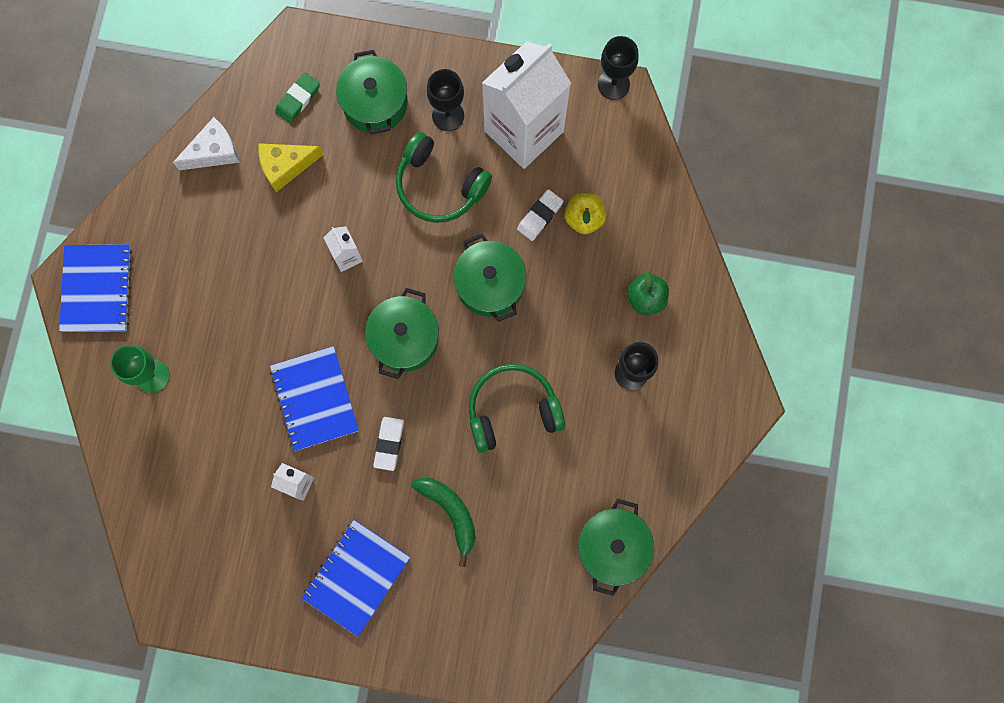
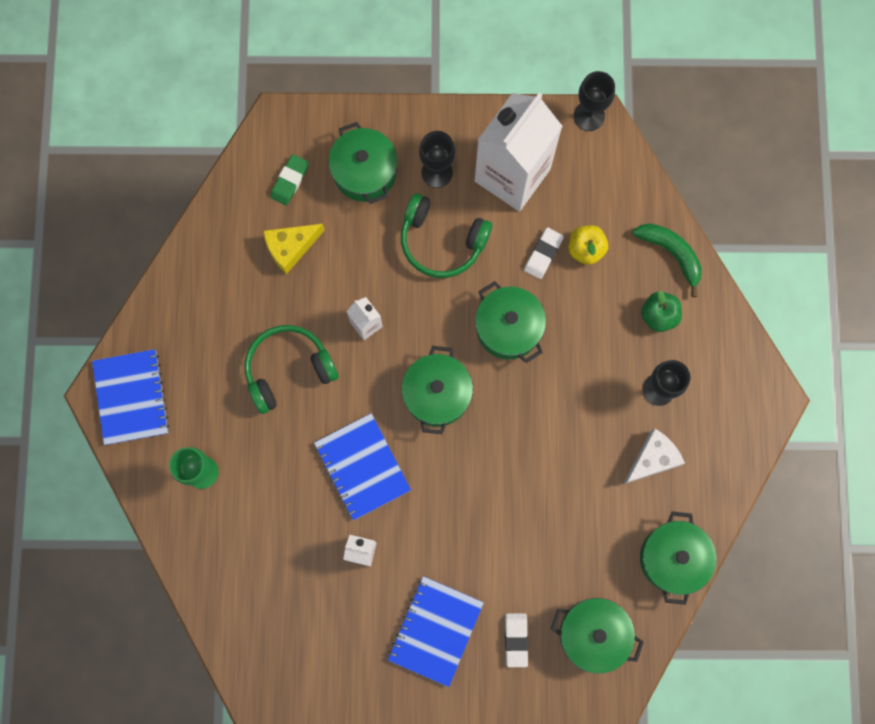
camera: 10 degrees left, 0 degrees up
(214, 152) = (219, 245): white cheese -> white cheese (652, 459)
(389, 444) = (441, 497): white eraser -> white eraser (516, 639)
(450, 513) = (513, 553): green banana -> green banana (671, 253)
(512, 410) = (553, 444): green headphones -> green headphones (288, 370)
(516, 609) = (593, 634): none -> green pot

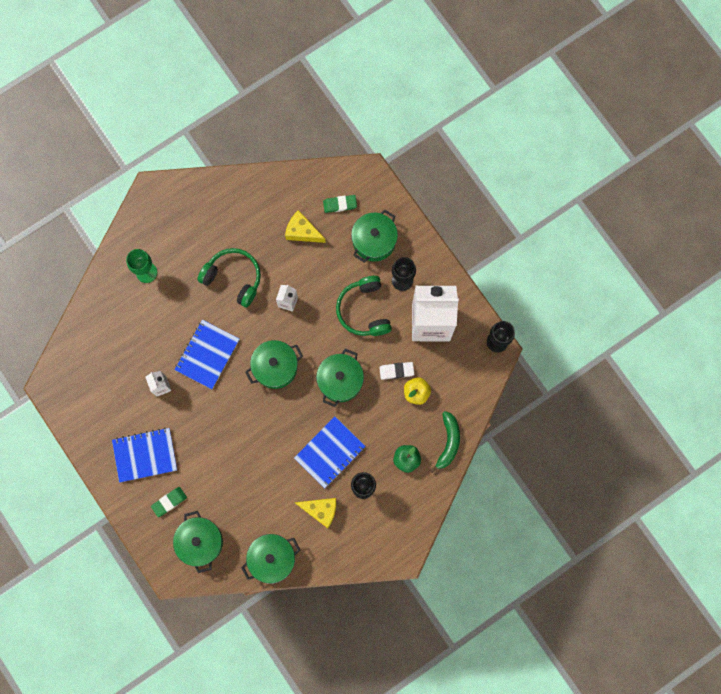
camera: 55 degrees right, 0 degrees up
(131, 397) = (161, 207): blue notebook -> blue notebook (330, 452)
(516, 639) = (169, 502): white eraser -> green eraser
(652, 459) = (320, 510): white cheese -> yellow cheese

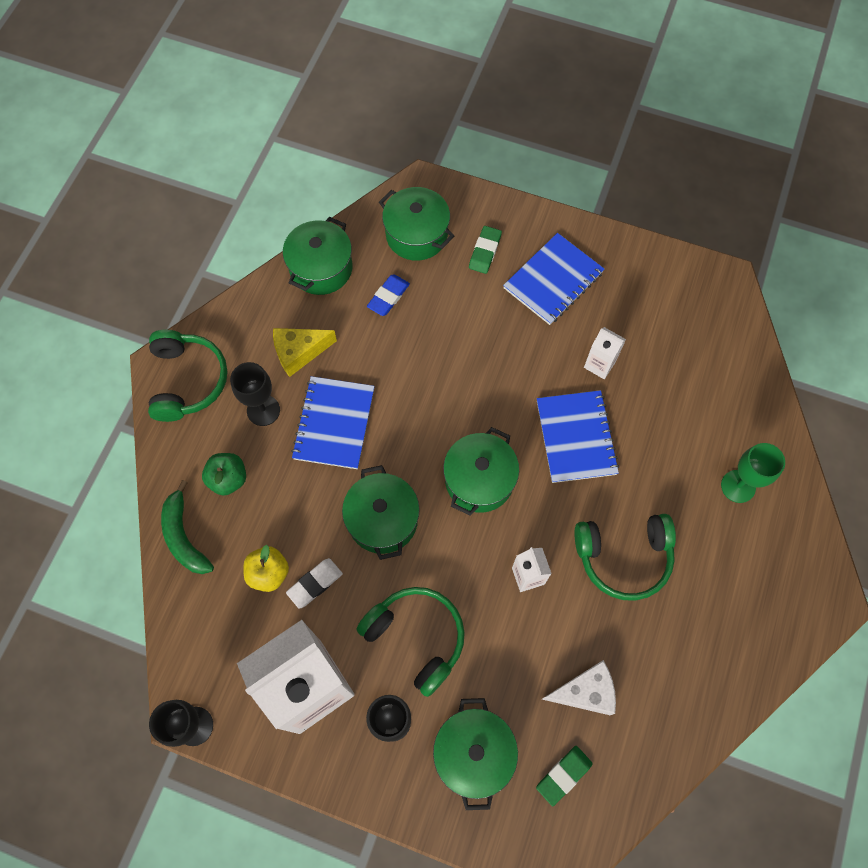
camera: 145 degrees right, 10 degrees down
(246, 511) = (388, 297): none -> blue eraser
(302, 231) = (585, 692): yellow cheese -> white cheese
(394, 536) = (187, 381): none -> green headphones

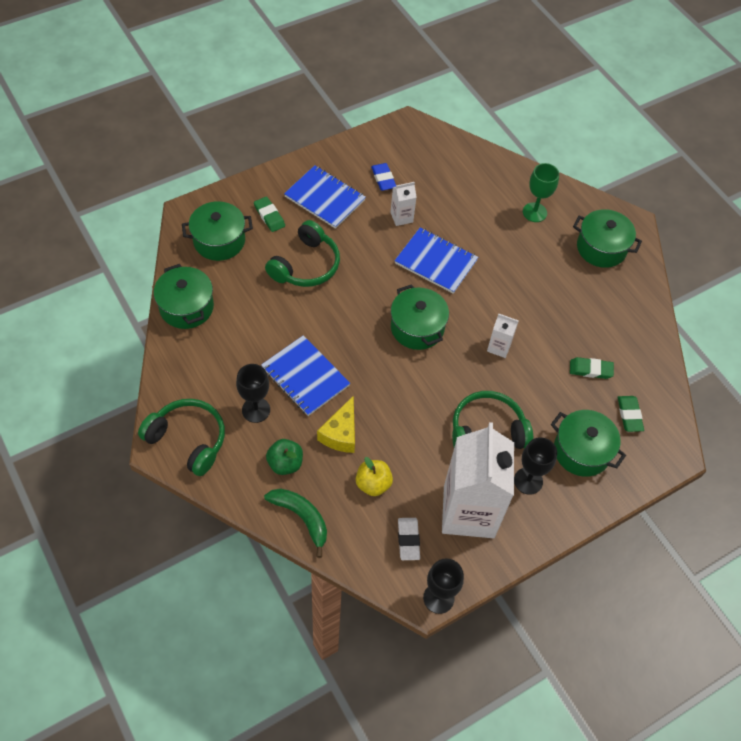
camera: 55 degrees left, 10 degrees down
(184, 536) = (301, 517): green banana -> green banana turned 150 degrees counterclockwise
(299, 352) = (235, 361): yellow cheese -> yellow cheese (340, 433)
(315, 584) = (404, 462): white eraser -> white eraser (408, 540)
(382, 520) = (395, 396): green pot -> green pot (601, 248)
(388, 297) = (247, 286): blue eraser -> blue eraser (383, 179)
(553, 280) = (325, 198): blue notebook -> blue notebook turned 45 degrees counterclockwise
(585, 692) = (590, 370): white cheese -> green eraser
(623, 557) = (528, 293): green headphones -> green headphones (306, 265)

